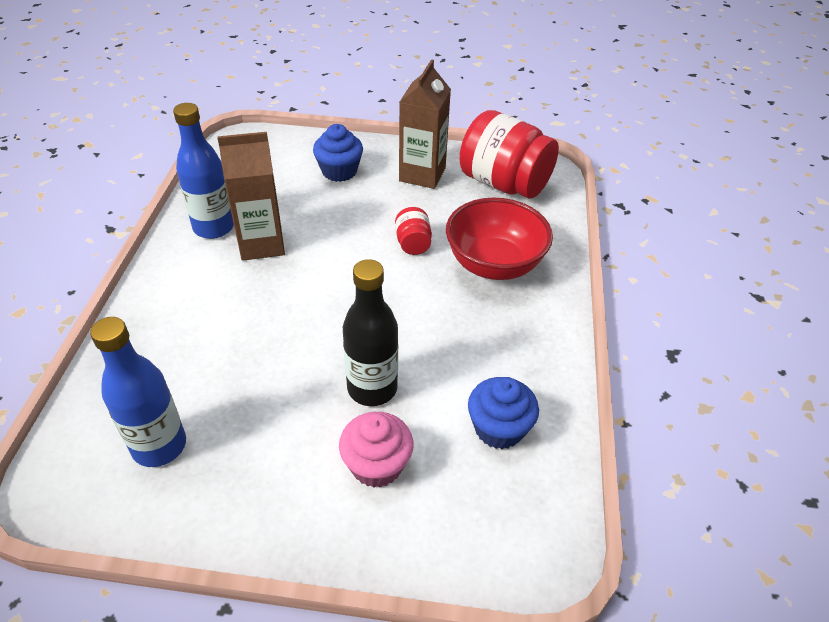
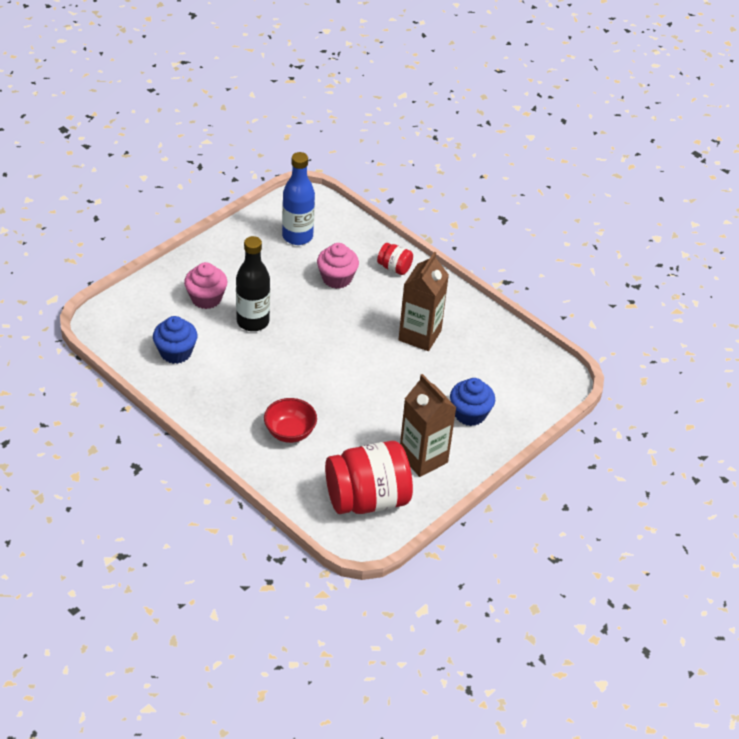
camera: 125 degrees right, 0 degrees up
(213, 227) = (458, 322): blue bottle -> none
(220, 356) = (337, 278): none -> pink cupcake
(413, 243) = (350, 406): red jar -> red jar (394, 268)
(494, 264) = (290, 432): red bowl -> red bowl, size x0.62

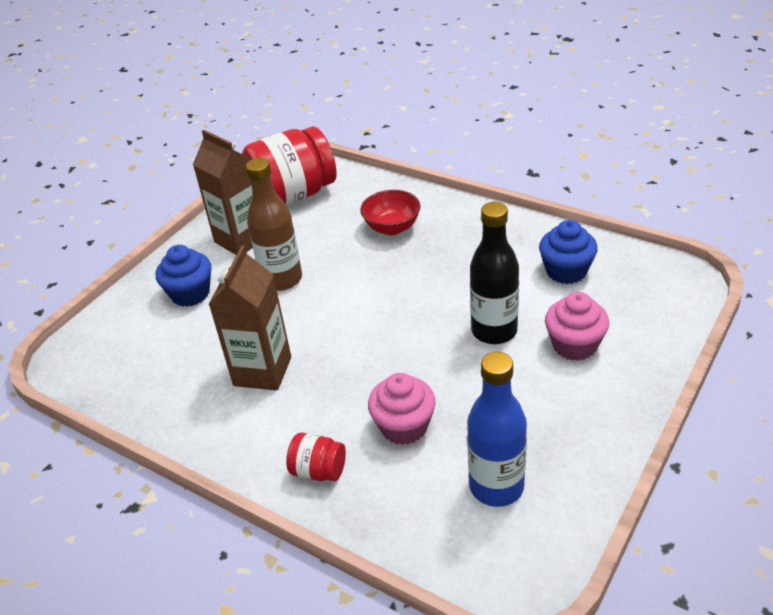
camera: 175 degrees right, 5 degrees down
(394, 406) = (282, 279): none -> brown bottle

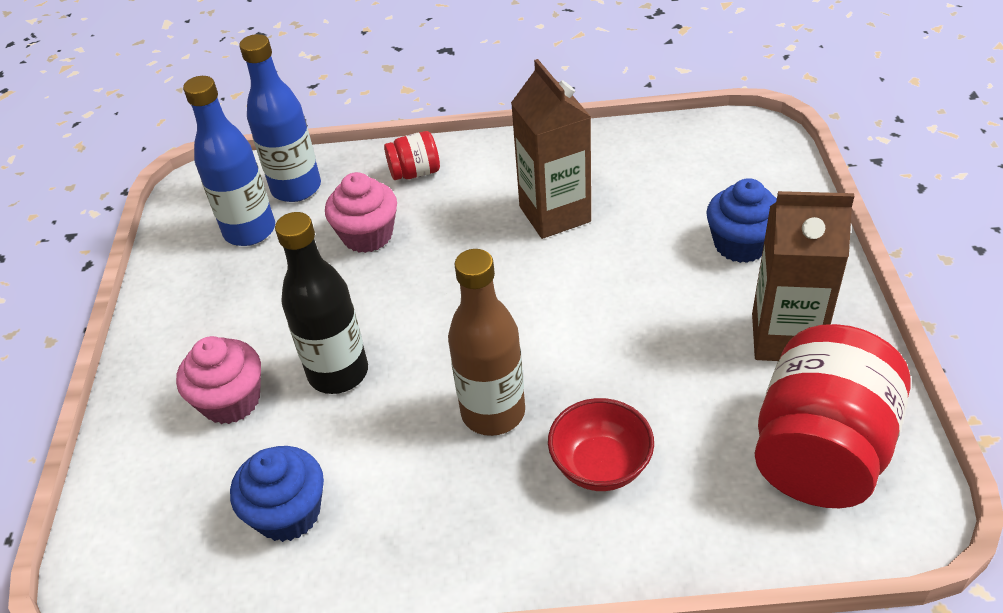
camera: 145 degrees right, 5 degrees up
(282, 279) = (658, 312): brown bottle -> brown bottle (493, 412)
(429, 515) = (296, 188): none -> blue bottle

